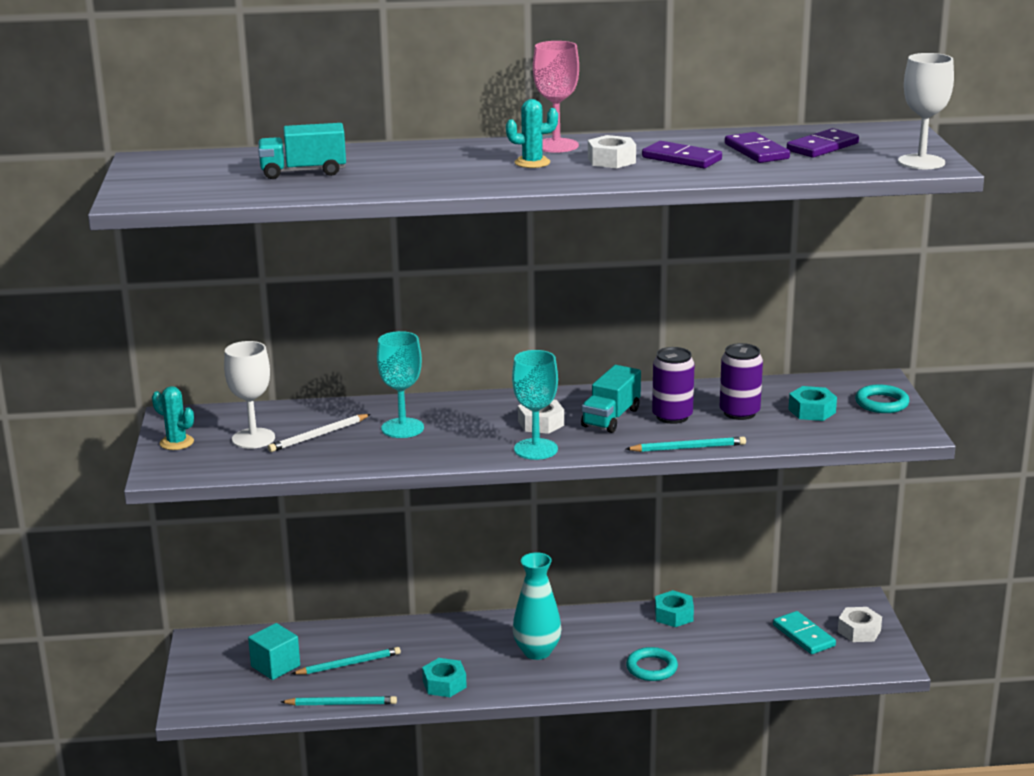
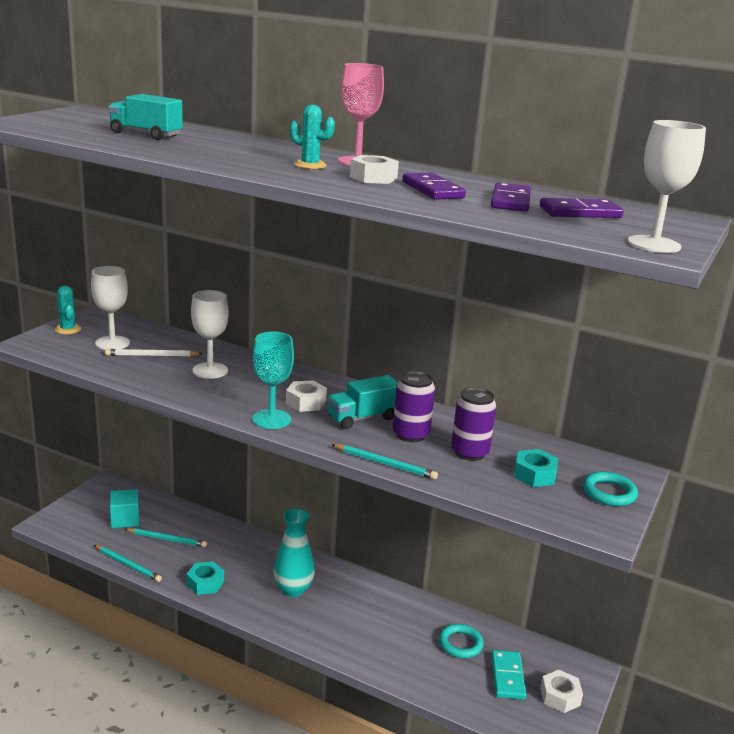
camera: 30 degrees right, 0 degrees up
(402, 428) = (210, 370): turquoise goblet -> white goblet
(651, 668) = (358, 643): turquoise ring -> turquoise ring (460, 644)
(673, 615) = (422, 609): turquoise nut -> none

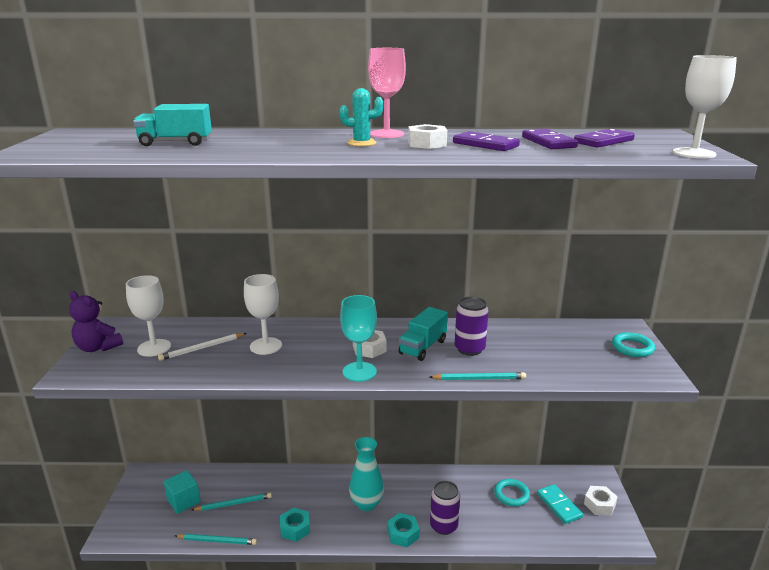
camera: 25 degrees left, 0 degrees up
(67, 329) = (98, 347): turquoise cactus -> purple teddy bear
(469, 452) = (521, 349): purple can -> purple can (443, 526)
(534, 475) = (578, 351): turquoise nut -> turquoise nut (403, 534)

